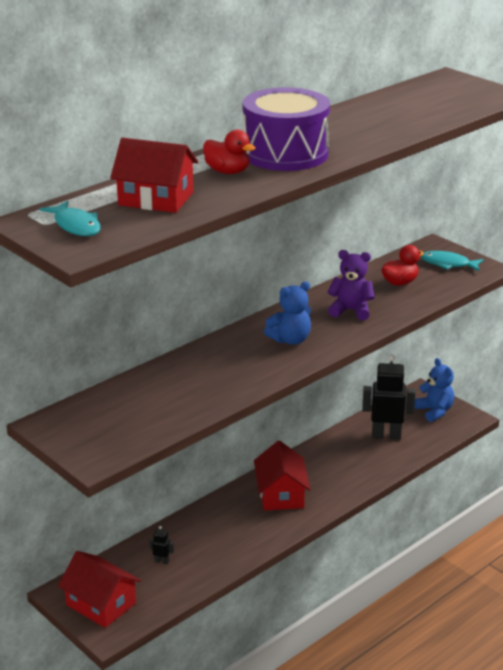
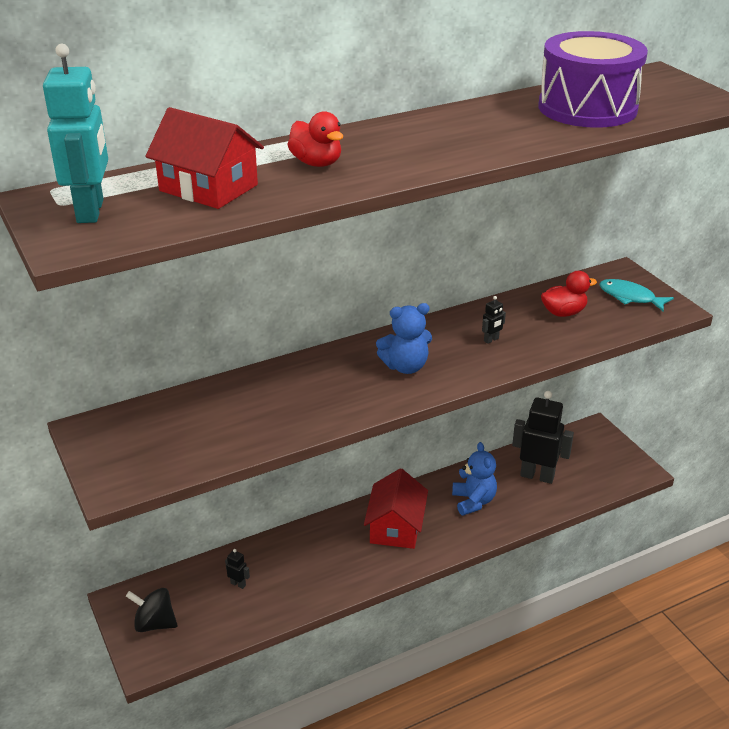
camera: 15 degrees right, 5 degrees up
(76, 226) = (91, 211): turquoise fish -> turquoise robot
(101, 604) = (154, 623): red house -> black spinning top
(285, 153) = (400, 148): purple drum -> purple drum (587, 108)
(351, 310) = (491, 340): purple teddy bear -> black robot
(434, 411) = (602, 455): blue teddy bear -> blue teddy bear (473, 501)

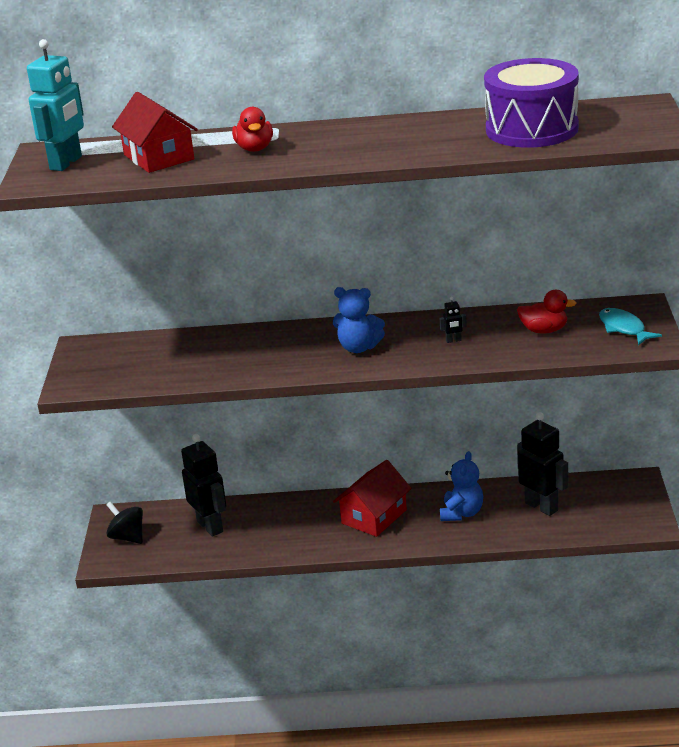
camera: 30 degrees right, 5 degrees down
(238, 584) = (210, 526): black robot -> black robot, size x2.42

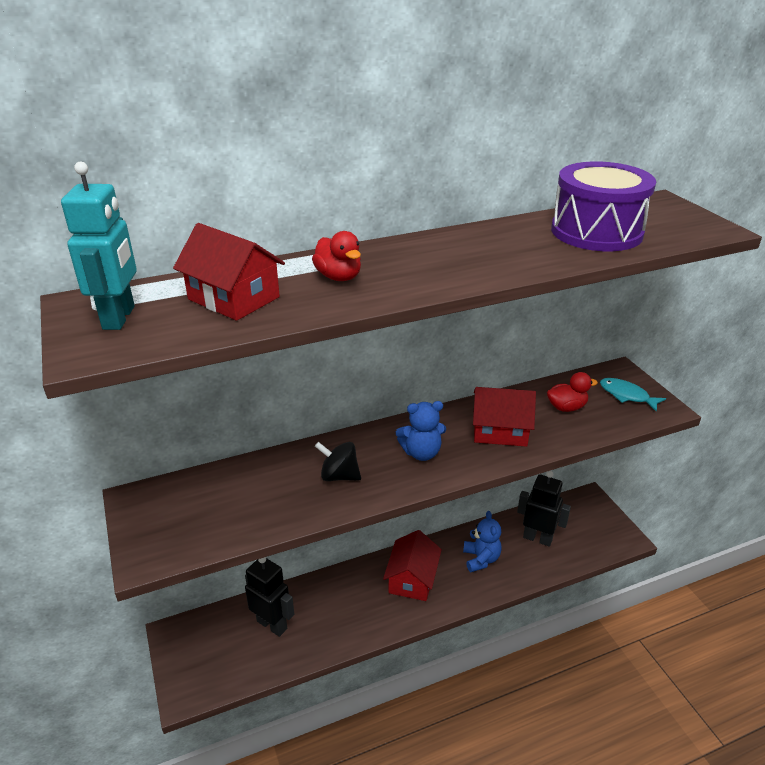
camera: 25 degrees left, 5 degrees up
(127, 537) = (196, 658): black spinning top -> black spinning top (339, 476)
(453, 340) = (500, 430): black robot -> red house

